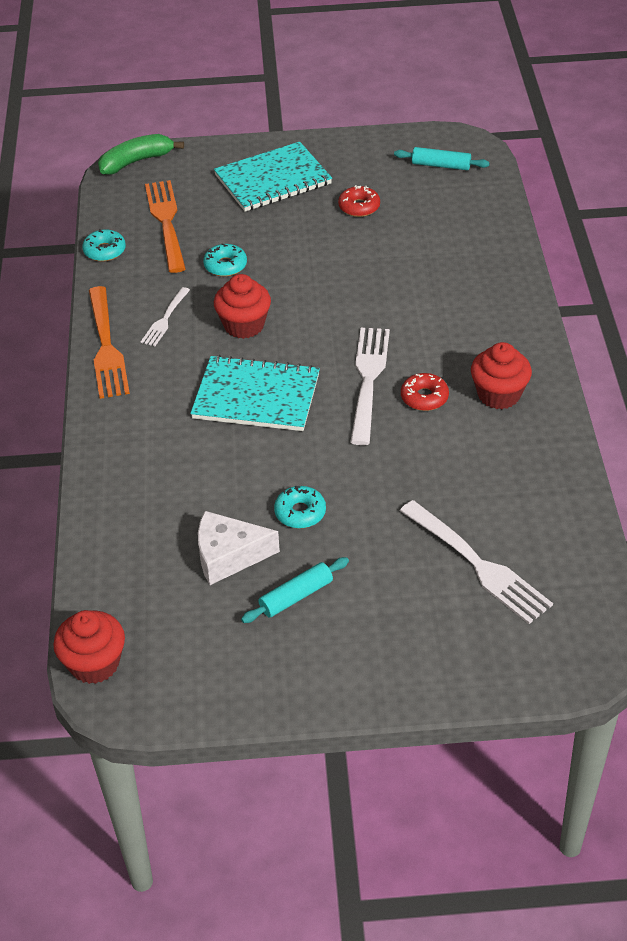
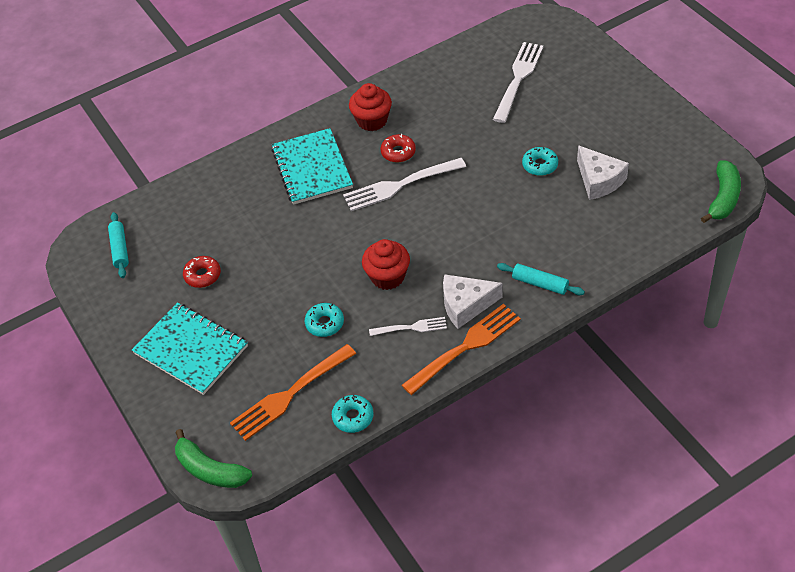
camera: 115 degrees left, 5 degrees up
(94, 663) = (723, 198): red cupcake -> green banana
(155, 366) = (465, 305): none -> white cheese
(256, 396) = (456, 234): turquoise notebook -> turquoise notebook (312, 168)
(296, 596) = (602, 138): turquoise rolling pin -> turquoise rolling pin (540, 283)

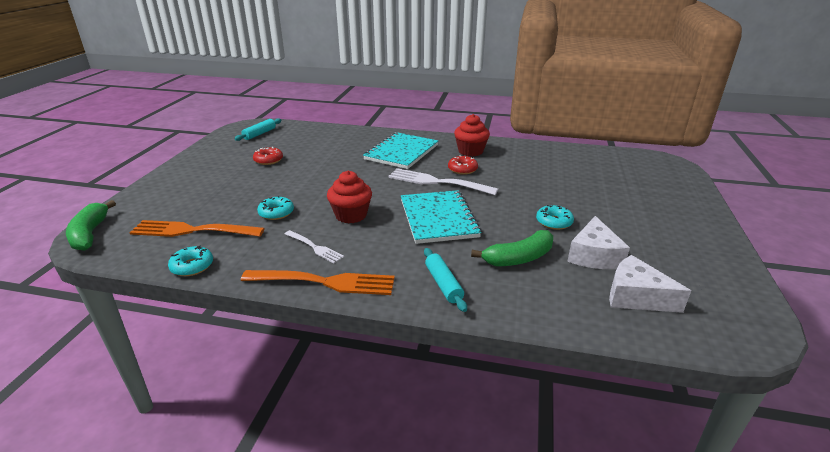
camera: 40 degrees right, 20 degrees down
(191, 350) = (201, 182): turquoise notebook -> turquoise notebook (438, 218)
(465, 305) = (369, 260): white cheese -> white cheese (636, 296)
(518, 79) = (603, 177): white fork -> none
(723, 198) = (721, 339): green banana -> green banana (518, 258)

